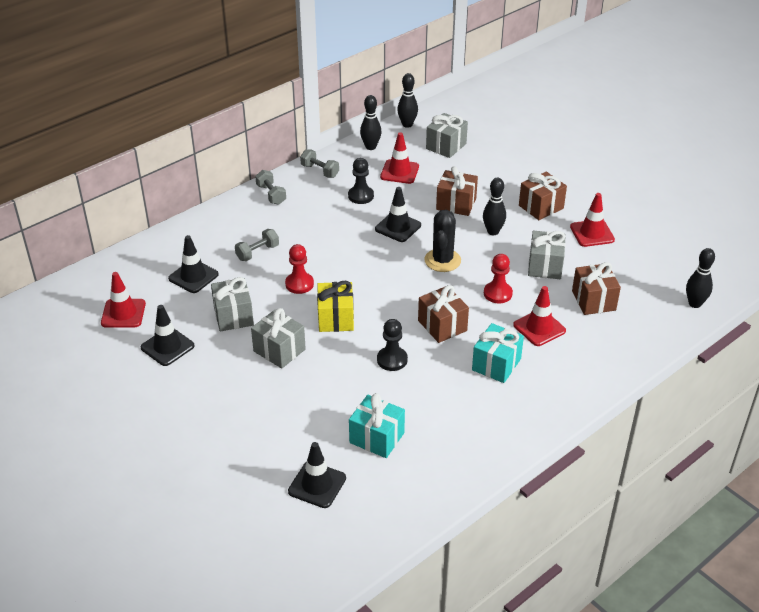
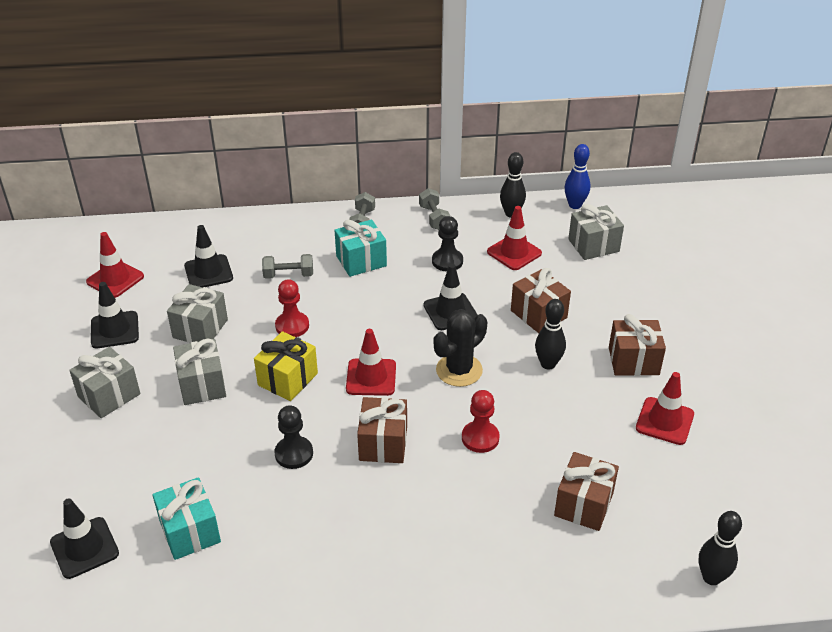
camera: 35 degrees right, 0 degrees up
(407, 124) = (575, 205): black bowling pin -> blue bowling pin
(496, 364) = (394, 520): turquoise gift -> turquoise gift (361, 261)
(539, 328) = (485, 503): red traffic cone -> red traffic cone (371, 377)
(545, 266) = (567, 433): grey gift -> grey gift (109, 395)

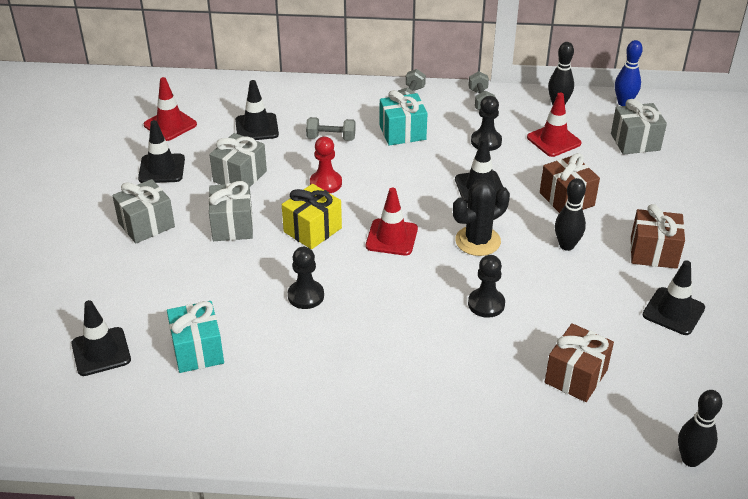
camera: 10 degrees right, 0 degrees up
(383, 443) = (391, 297): brown gift -> none
(480, 438) = (486, 304): red pawn -> black pawn
(664, 421) = (673, 311): red traffic cone -> black traffic cone

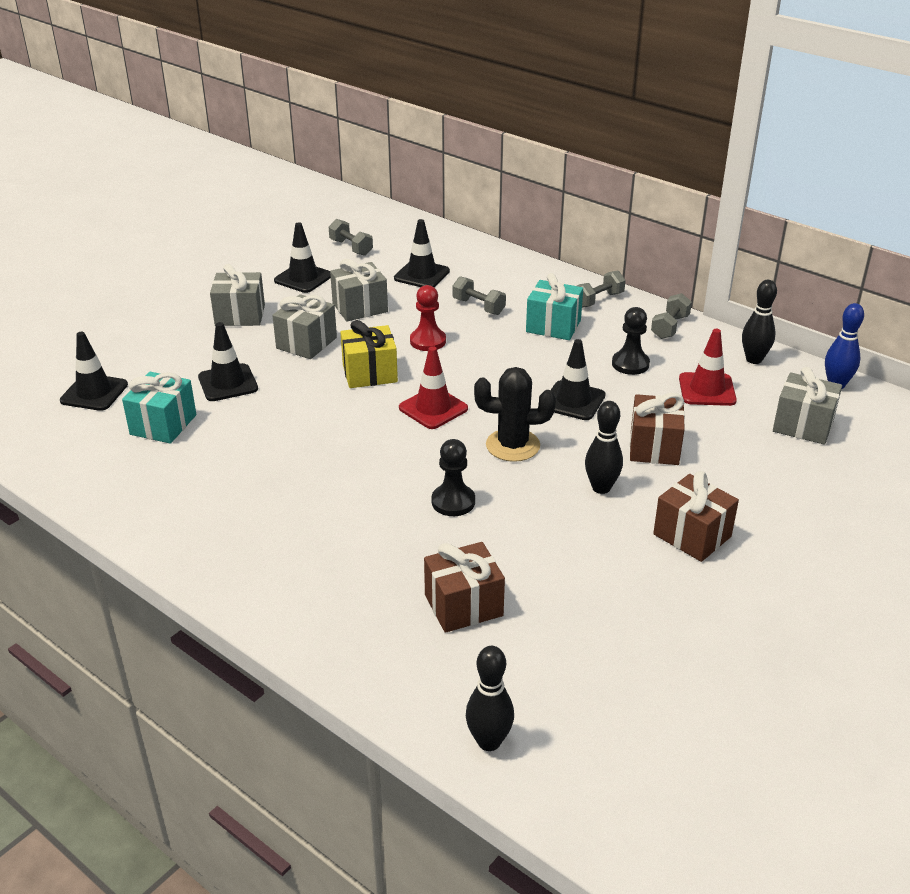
camera: 35 degrees right, 5 degrees down
(170, 125) = (351, 247): red traffic cone -> grey dumbbell
(306, 296) = (299, 422): black pawn -> none
(673, 311) = (645, 599): black traffic cone -> black traffic cone (228, 383)

